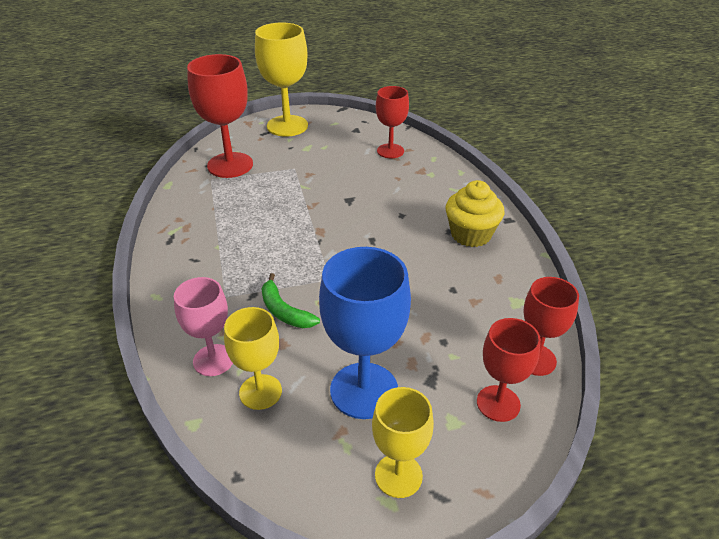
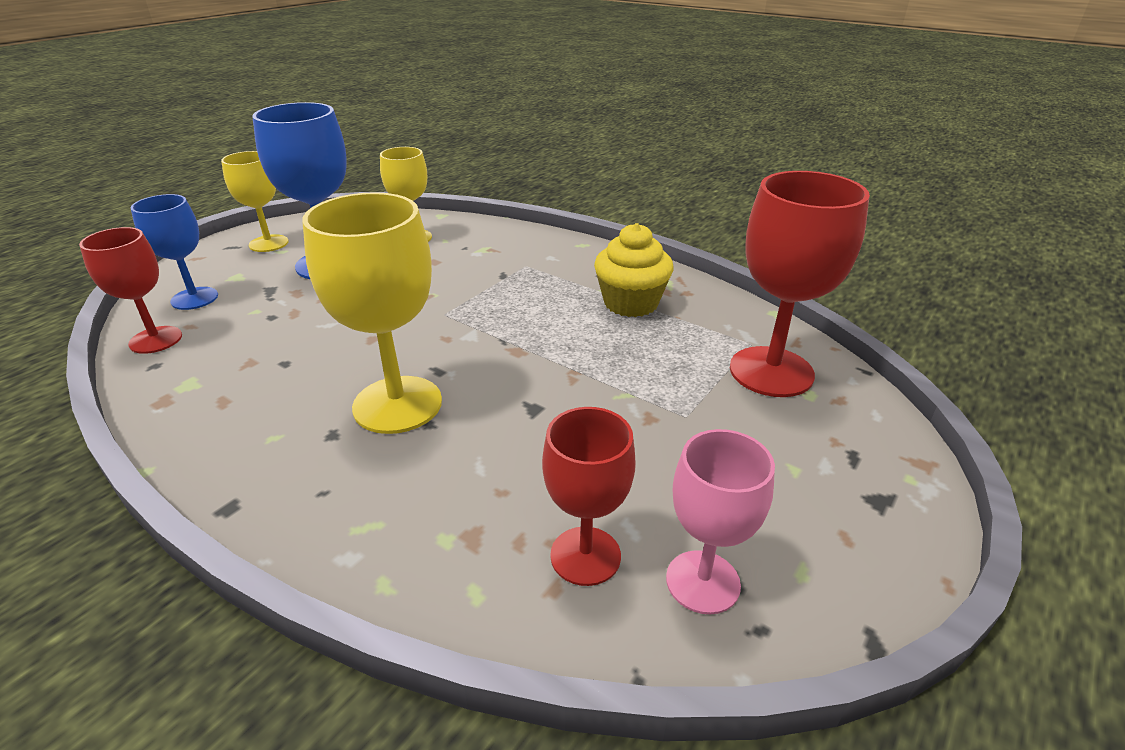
camera: 140 degrees right, 5 degrees down
(213, 360) = (472, 236): pink goblet -> pink goblet (702, 582)
(284, 311) = (456, 277): green banana -> none
(287, 126) = (856, 498): yellow goblet -> yellow goblet (397, 404)
(471, 234) = (291, 444): yellow cupcake -> yellow cupcake (631, 303)
(498, 403) = (194, 298): red goblet -> blue goblet

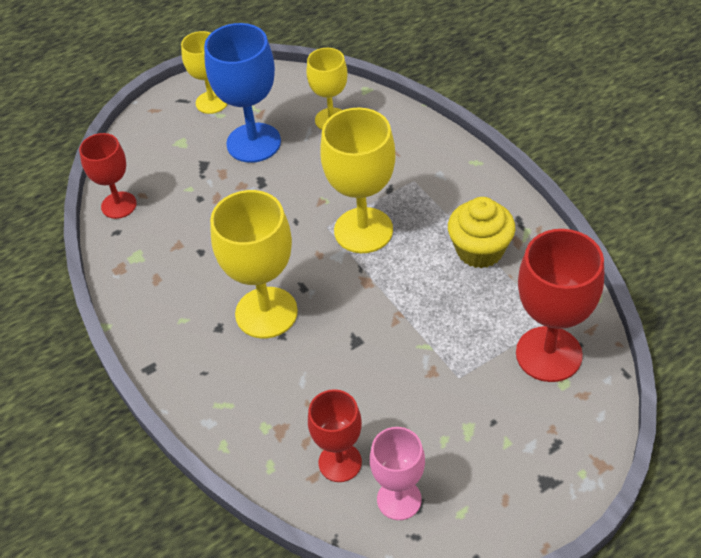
camera: 25 degrees right, 15 degrees up
(194, 298) = (148, 163): blue goblet -> none
(490, 310) = (363, 230): none -> yellow goblet

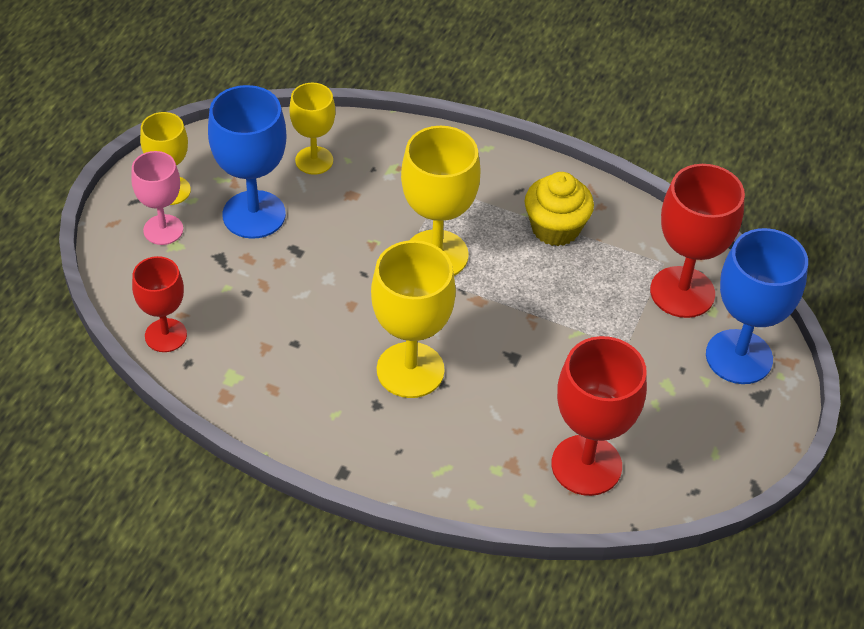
camera: 40 degrees left, 0 degrees up
(340, 462) = (586, 465): red goblet -> red goblet, size x1.61
(399, 499) = (659, 469): pink goblet -> pink goblet (163, 230)
(555, 436) = (739, 357): none -> blue goblet

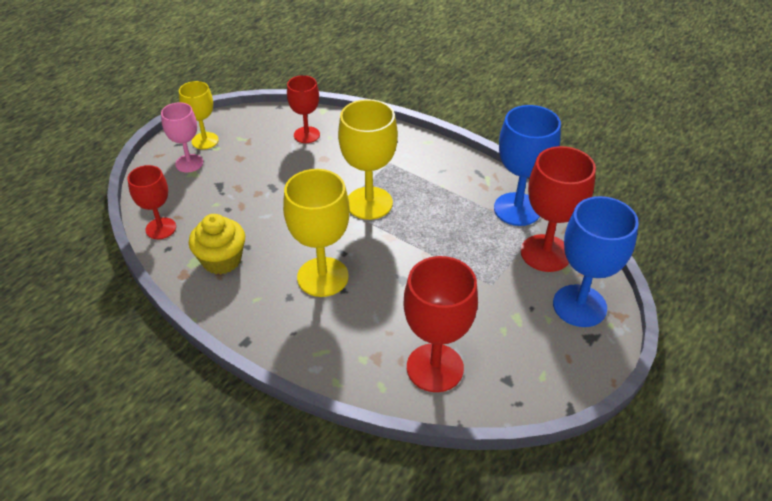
camera: 15 degrees right, 5 degrees down
(254, 214) = (253, 162): blue goblet -> blue goblet (517, 209)
(314, 160) = (306, 135): yellow goblet -> red goblet
(555, 228) = (461, 197): yellow cupcake -> yellow cupcake (222, 260)

